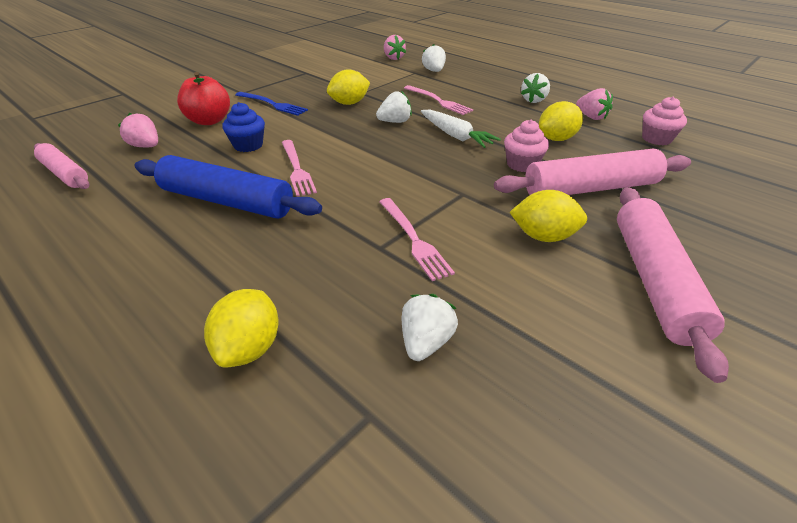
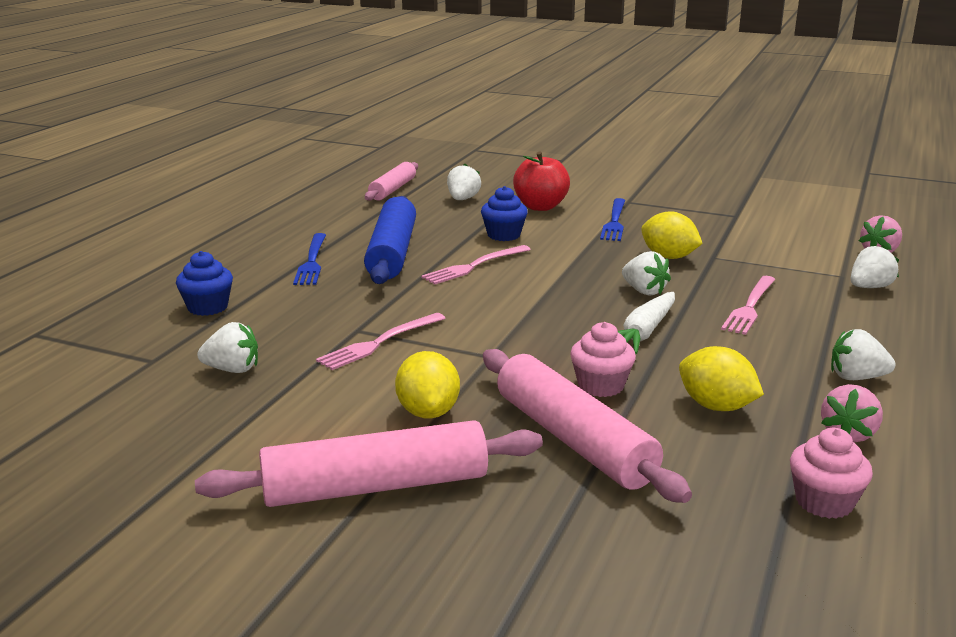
camera: 70 degrees right, 15 degrees down
(146, 146) = (463, 199): pink strawberry -> white strawberry
(195, 251) = (312, 261): none -> blue fork
(249, 348) = (208, 307): yellow lemon -> blue cupcake

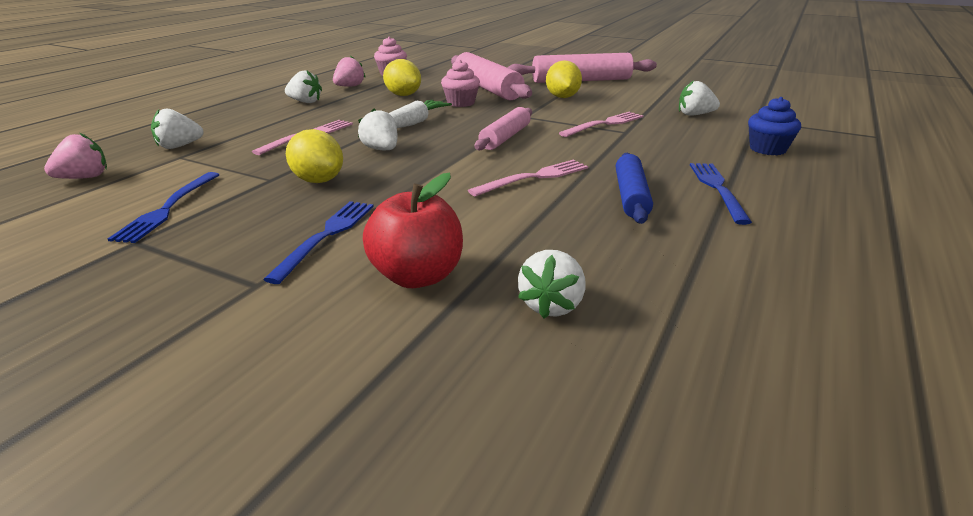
camera: 175 degrees left, 5 degrees up
(392, 189) = (706, 351): pink rolling pin -> pink rolling pin (505, 137)
(392, 253) = (631, 196): blue rolling pin -> blue rolling pin, size x0.62
(503, 235) = (493, 218): blue cupcake -> none
(754, 233) = (168, 208): none -> blue fork

